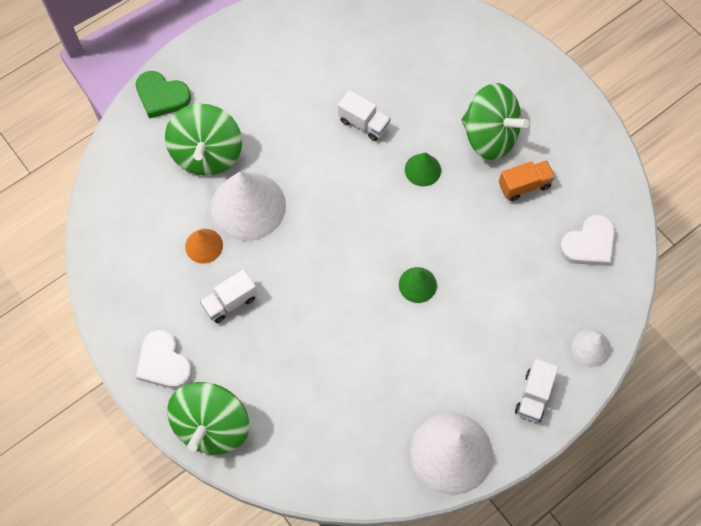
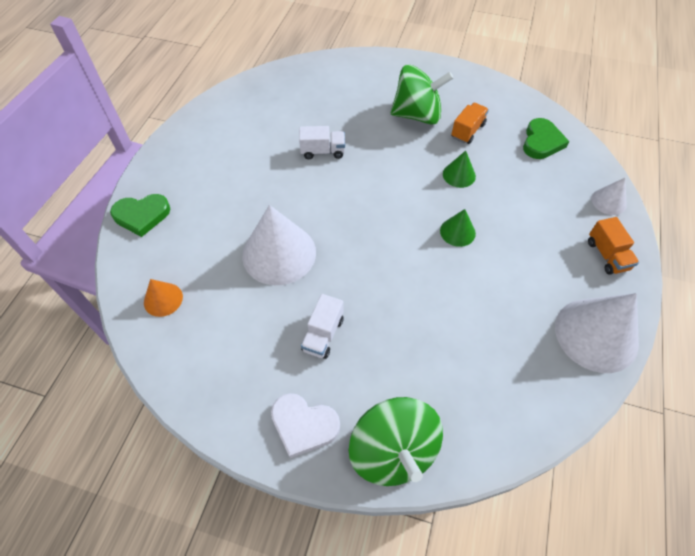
camera: 35 degrees left, 10 degrees down
(204, 246) = (264, 304): orange cone -> orange cone (163, 299)
(207, 154) = (214, 235): green spinning top -> none
(422, 170) = (391, 157): green cone -> green cone (459, 175)
(533, 395) = (607, 255): white truck -> orange truck
(589, 244) = (541, 142): white heart -> green heart

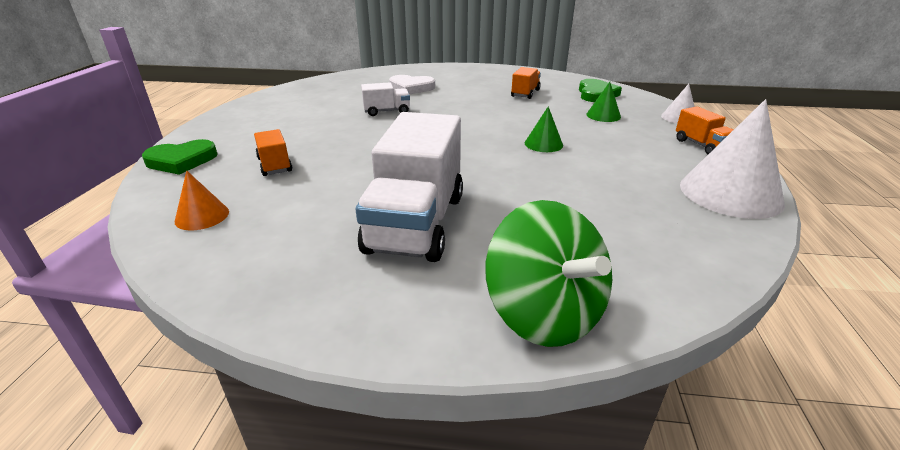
camera: 10 degrees left, 25 degrees down
(217, 233) = (274, 165): none -> orange truck
(279, 253) = (350, 172): white cone -> none
(303, 425) = (408, 304): white heart -> white heart (411, 88)
(323, 334) = (416, 223): white truck -> white truck, size x2.14
(417, 115) = (474, 89): green spinning top -> none
(459, 175) = (528, 114): green cone -> green cone (603, 115)

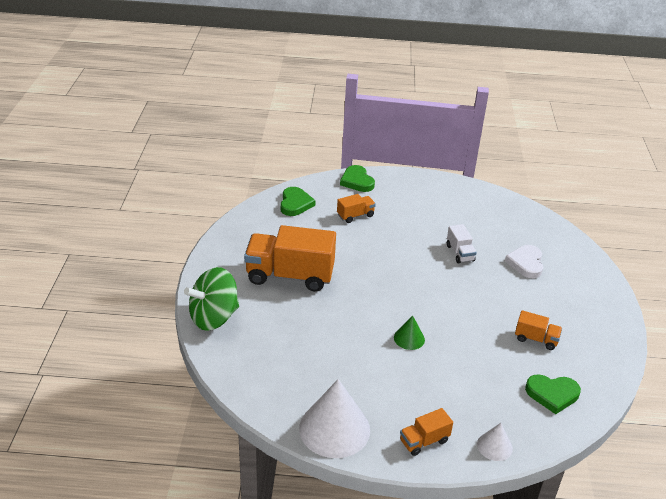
camera: 85 degrees right, 5 degrees up
(202, 216) = (295, 204): orange cone -> green heart
(416, 223) = (290, 276): white truck -> orange truck
(603, 115) = (485, 387): green cone -> none

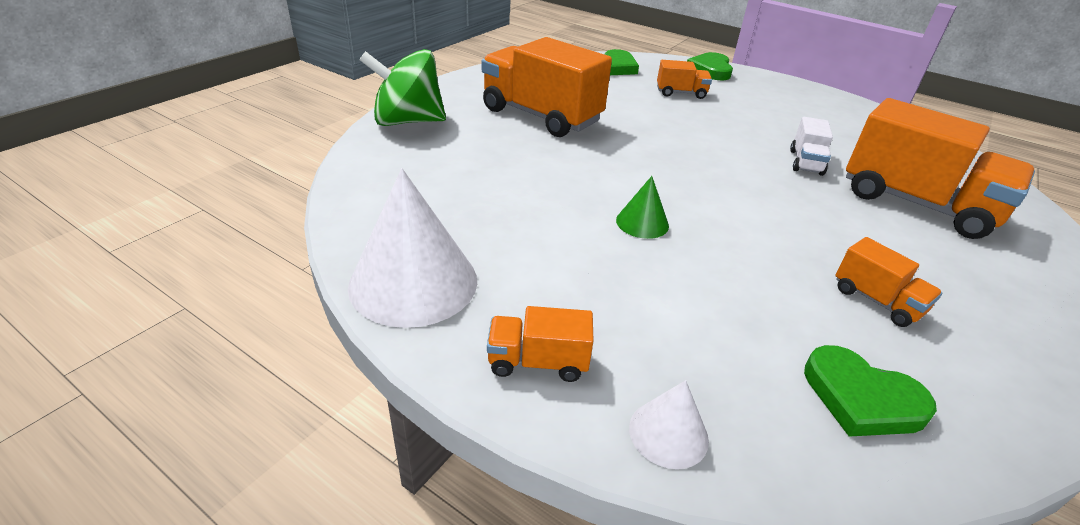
camera: 30 degrees right, 0 degrees up
(526, 263) = (916, 204): white heart -> orange truck

